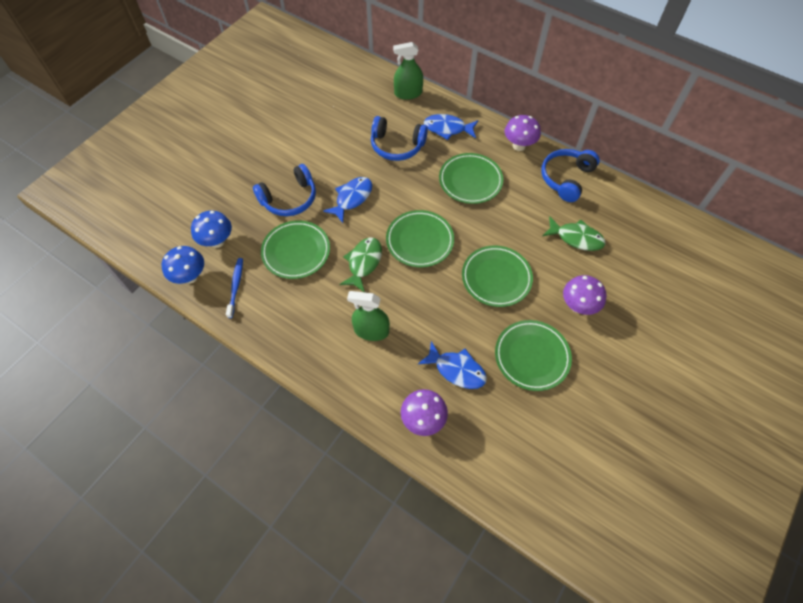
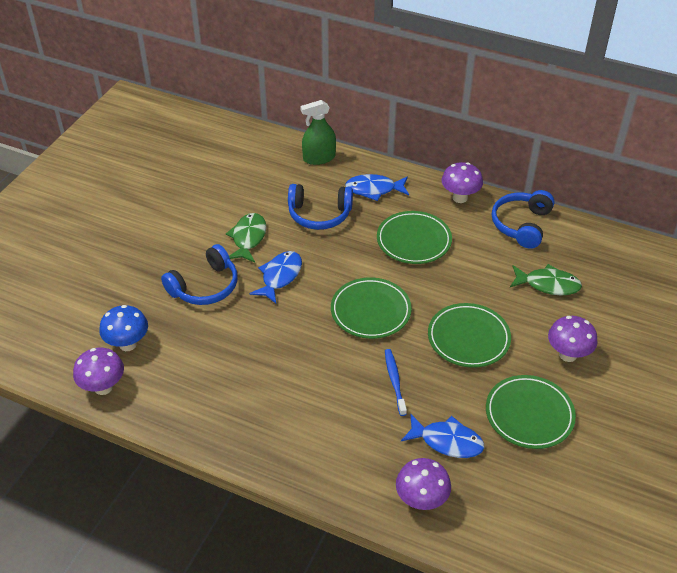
camera: 10 degrees left, 15 degrees down
(190, 277) = (103, 387): blue mushroom -> purple mushroom
(235, 287) = (162, 390): blue toothbrush -> blue toothbrush (394, 381)
(296, 252) = (227, 342): green plate -> none
(363, 263) = (310, 343): green fish -> green fish (248, 238)
(371, 331) = (337, 414): green spray bottle -> none

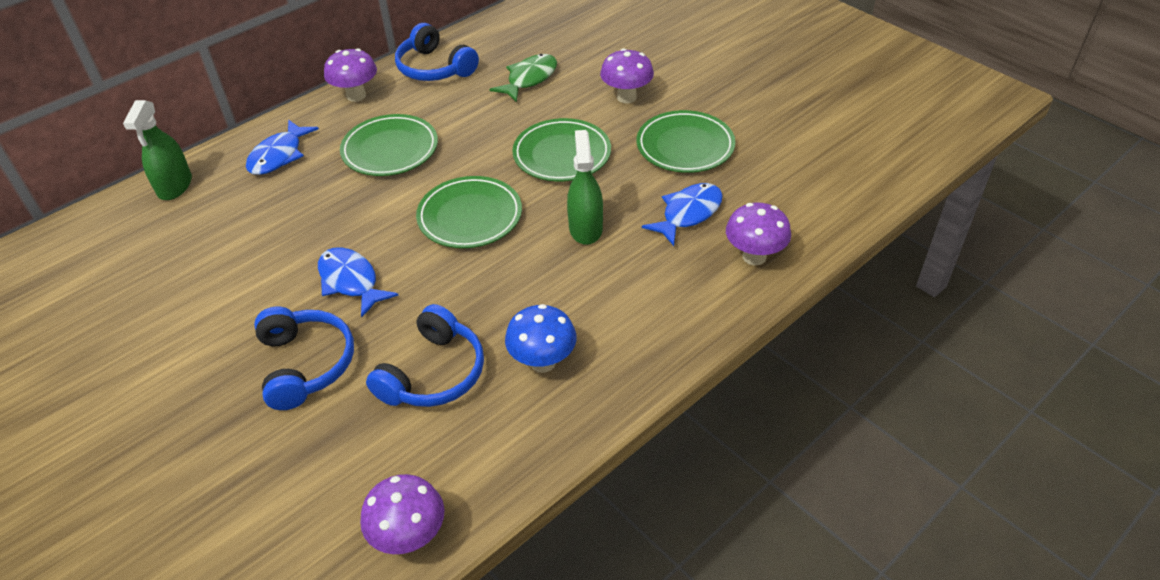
camera: 65 degrees left, 0 degrees up
(128, 344) = (347, 485): blue mushroom -> blue mushroom (542, 362)
(248, 238) = (255, 294): green fish -> none
(319, 214) = (275, 214): blue headphones -> blue headphones (433, 373)
(394, 381) = (585, 228): blue toothbrush -> green spray bottle

